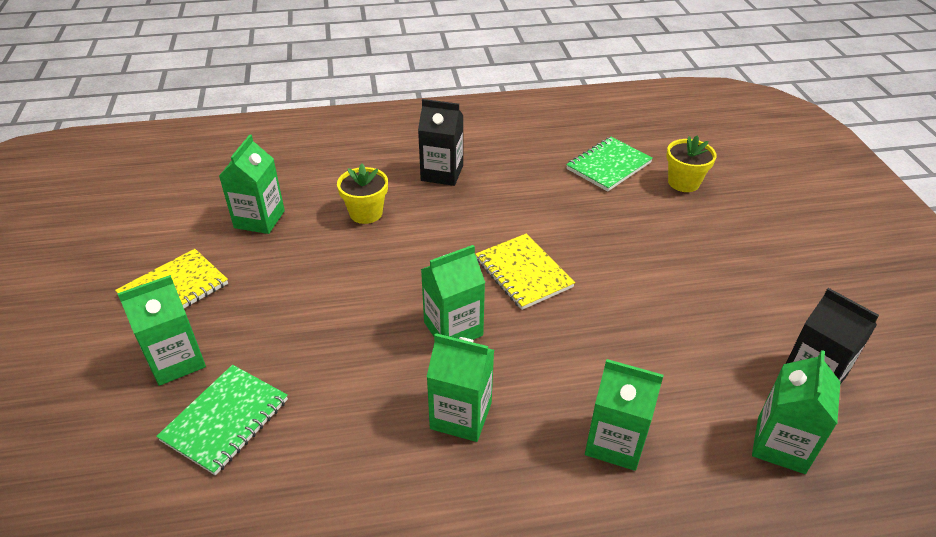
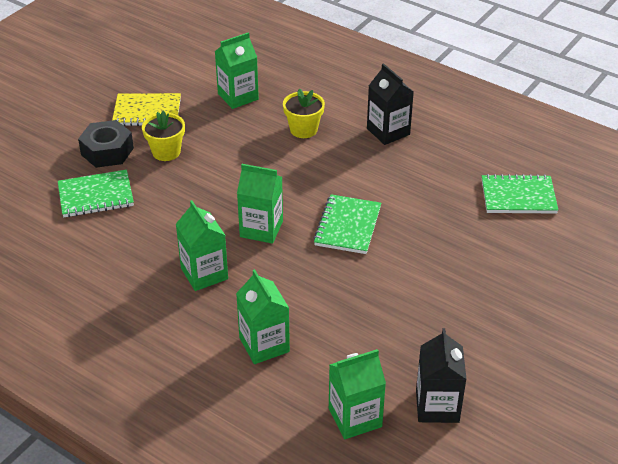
camera: 45 degrees right, 0 degrees up
(176, 361) = (107, 151): green carton -> black nut
(523, 273) = (347, 226): yellow notebook -> green notebook
(683, 182) = (558, 242): yellow flower pot -> yellow flower pot (166, 152)

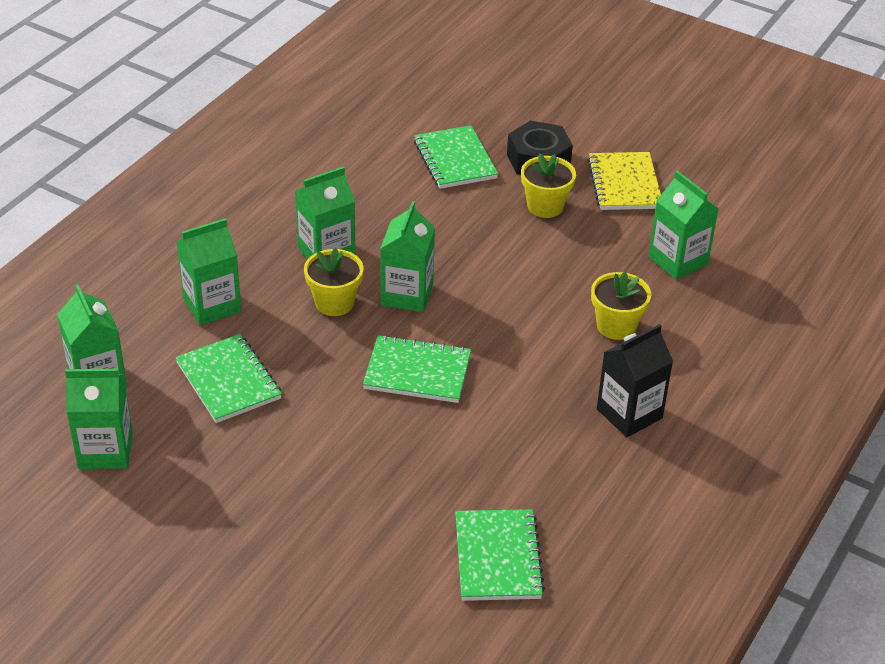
camera: 85 degrees right, 0 degrees up
(267, 269) = (334, 303): none -> yellow flower pot
(356, 331) = (228, 381): none -> green notebook
(437, 406) = (105, 450): black carton -> green carton

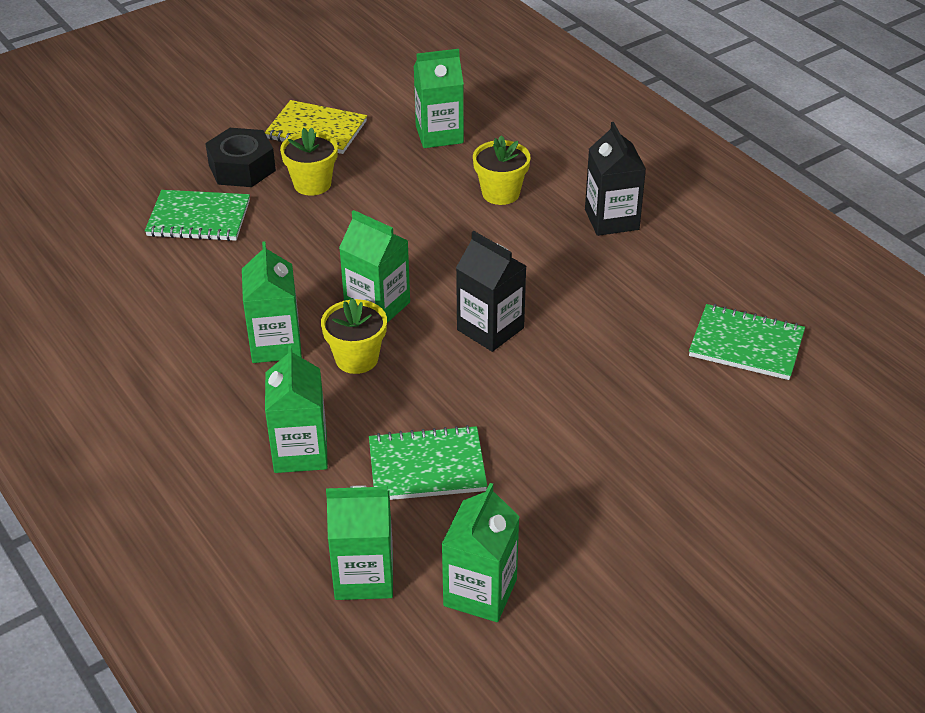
camera: 65 degrees left, 0 degrees up
(417, 372) = (490, 329): green notebook -> black carton

